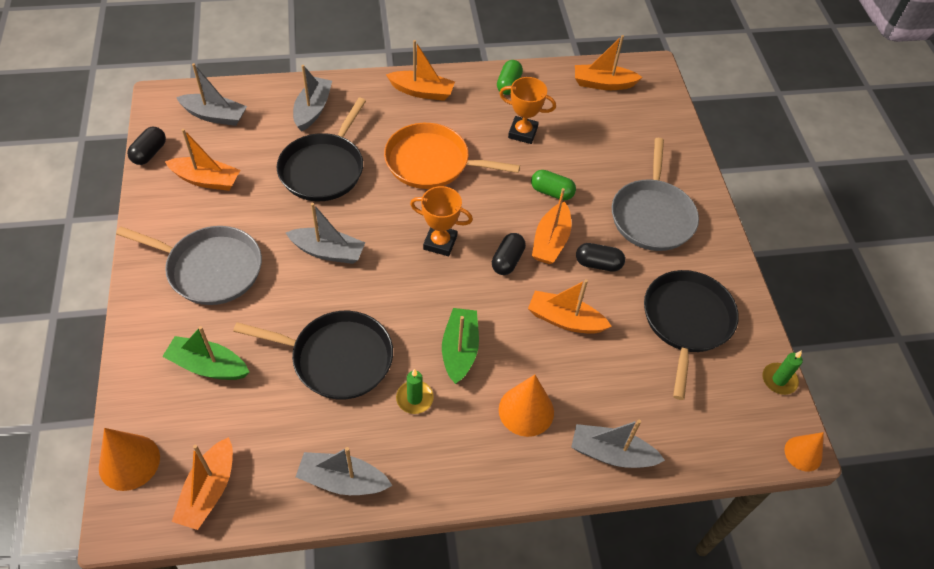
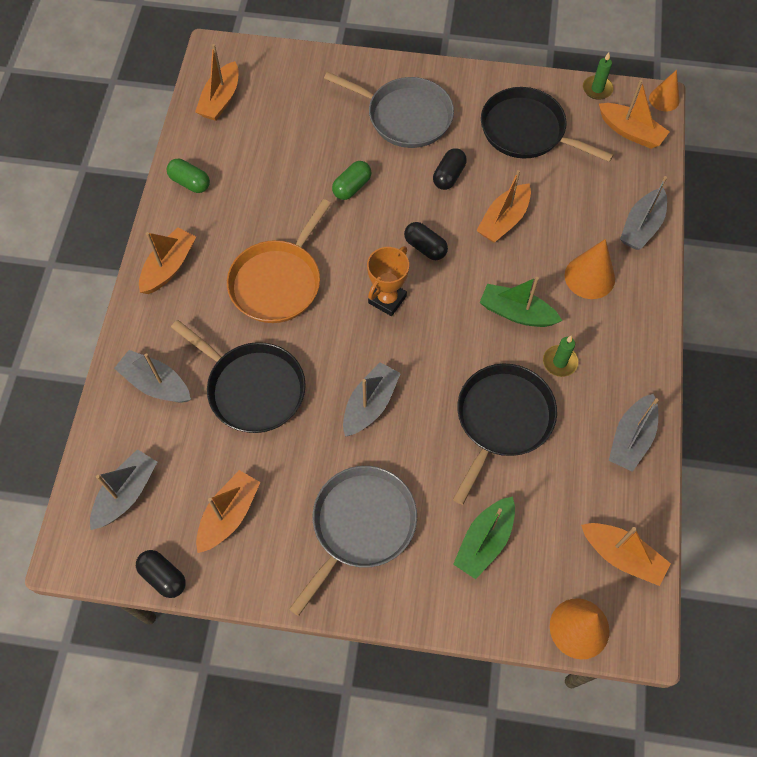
camera: 70 degrees left, 10 degrees up
(522, 133) = (264, 189): orange trophy -> none
(551, 241) = (412, 205): orange boat -> orange boat (630, 132)

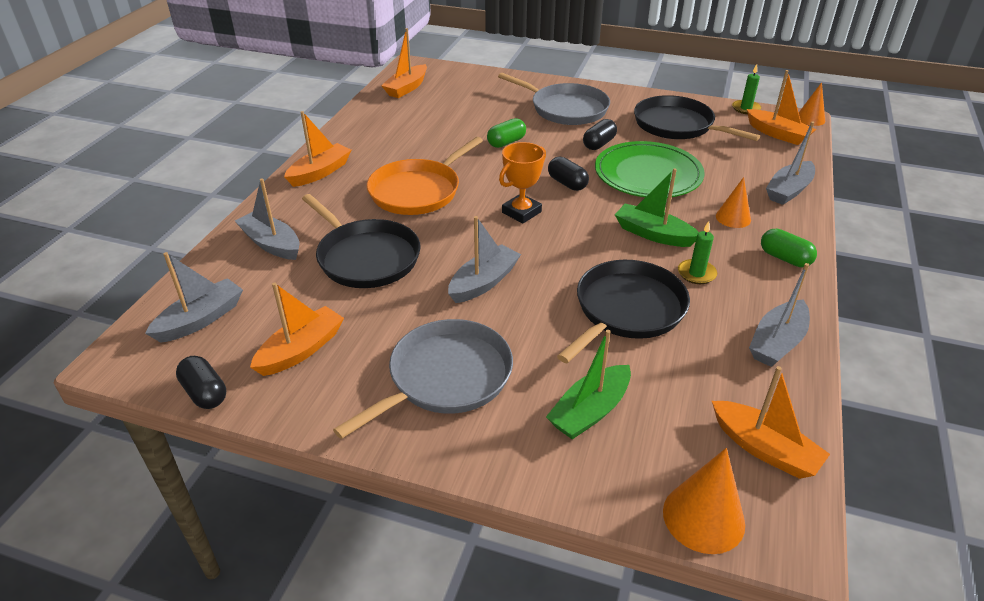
camera: 10 degrees right, 25 degrees down
(190, 182) = (361, 128): green capsule -> green capsule (784, 258)
(503, 220) = (648, 174): orange boat -> green plate
(589, 277) = (733, 218): orange cone -> orange cone, size x0.66

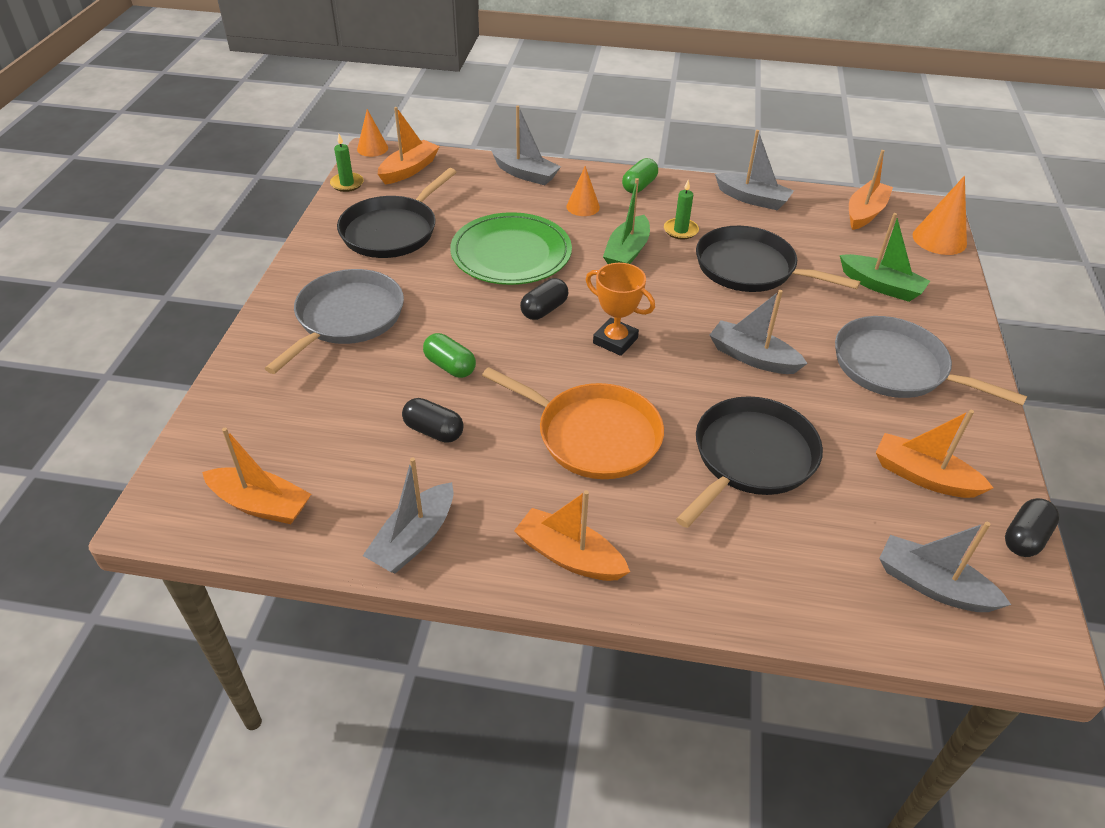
camera: 100 degrees left, 5 degrees up
(271, 244) = (763, 561): grey boat -> grey boat (414, 539)
(599, 144) = (445, 288): black capsule -> black capsule (433, 431)

